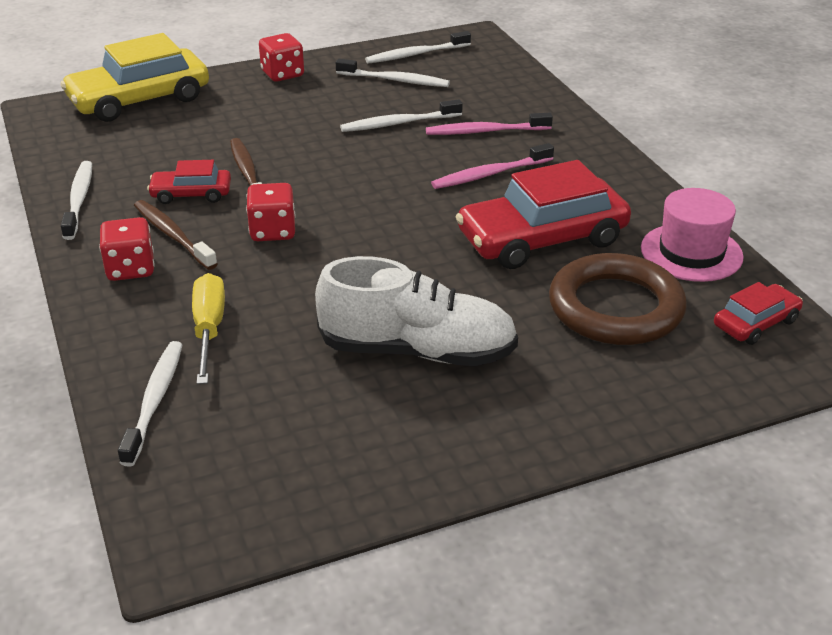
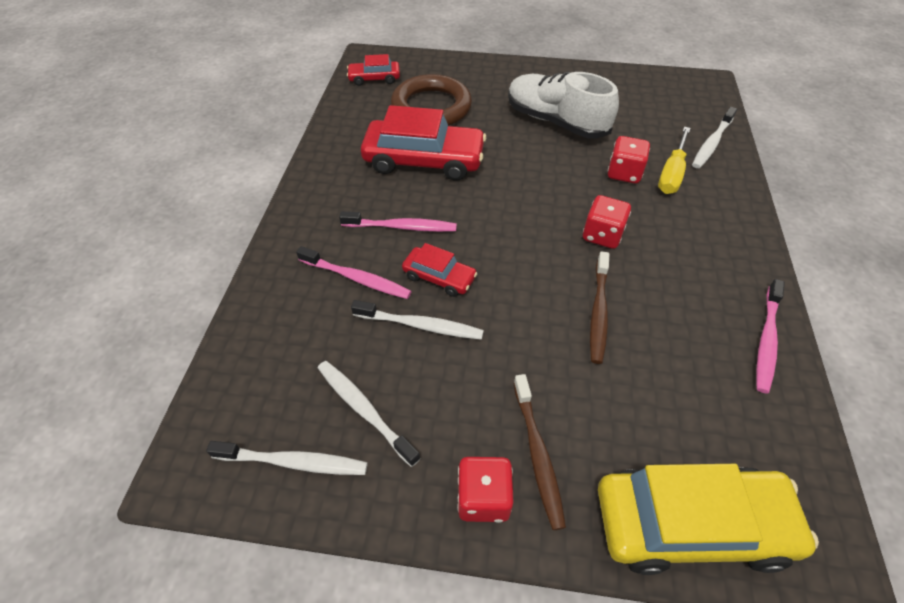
camera: 150 degrees left, 15 degrees up
(79, 200) = (766, 340): white toothbrush -> pink toothbrush
(130, 269) = (720, 240): red dice -> red dice (624, 173)
(173, 235) = (683, 261): brown toothbrush -> brown toothbrush (537, 454)
(191, 194) = (658, 305): red car -> red car (439, 277)
(691, 252) = (351, 120): pink hat -> none

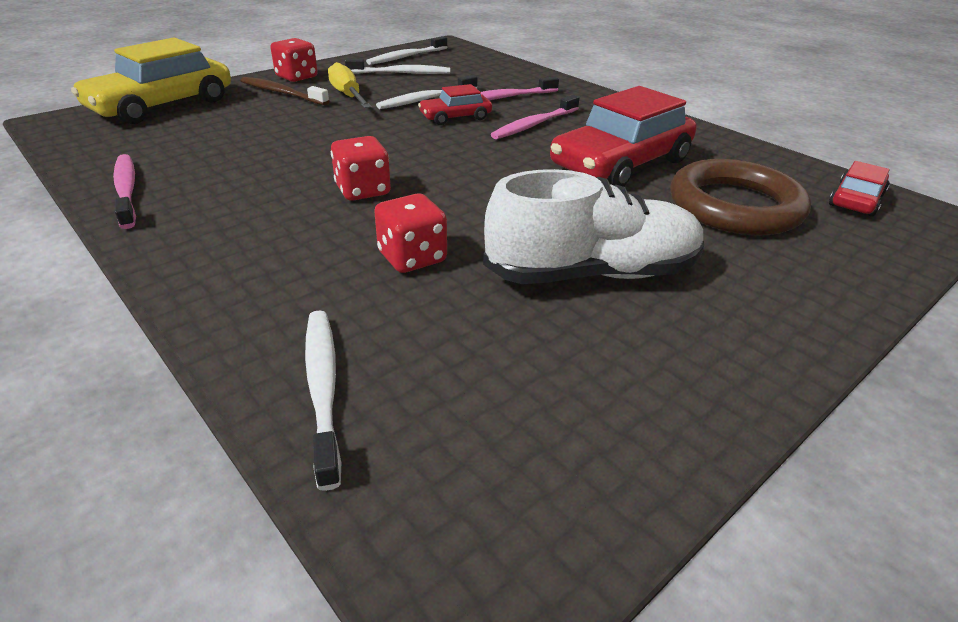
camera: 130 degrees right, 15 degrees down
(598, 312) = (307, 148): brown toothbrush -> none
(671, 173) = (347, 292): yellow screwdriver -> yellow screwdriver (348, 95)

